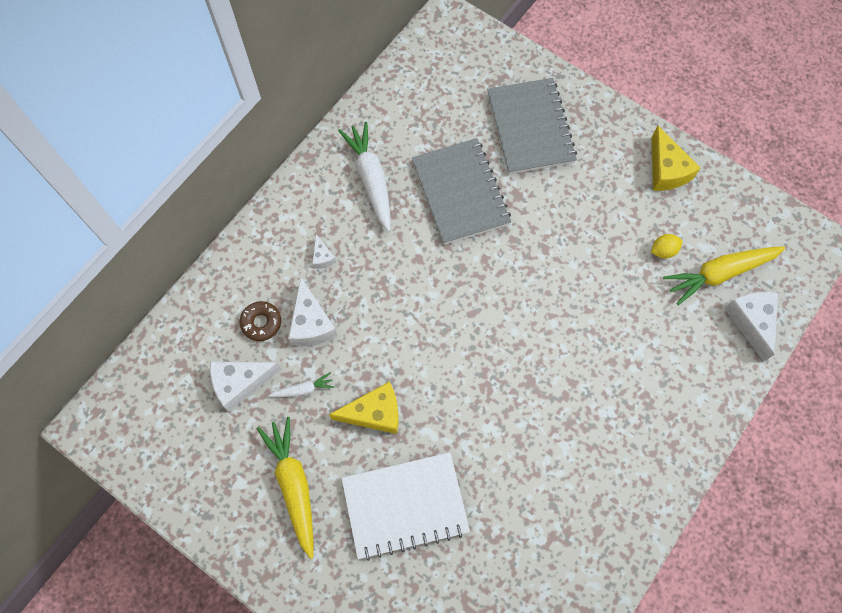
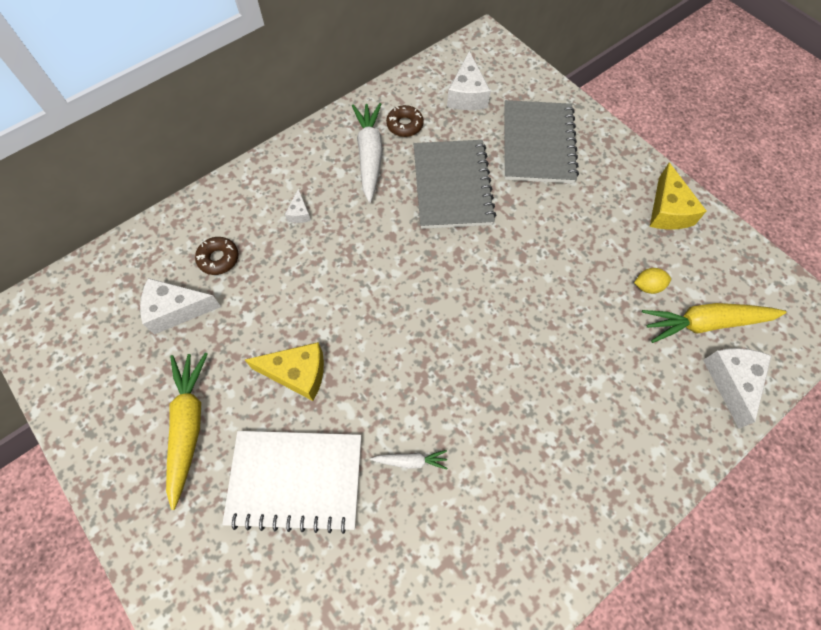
camera: 15 degrees right, 5 degrees down
(303, 389) = (235, 331): white carrot -> white carrot (411, 461)
(311, 323) = (266, 271): white cheese -> white cheese (467, 95)
(395, 137) = (405, 125): none -> brown donut

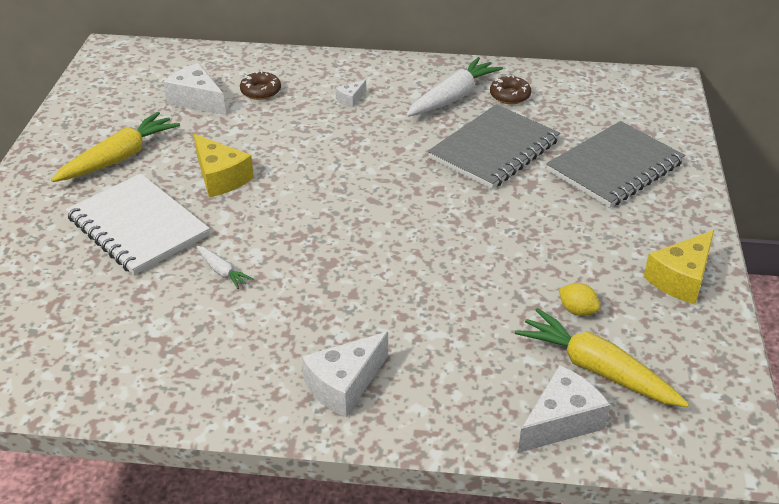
camera: 45 degrees right, 25 degrees down
(467, 95) = (595, 105): white cheese -> white cheese (344, 385)

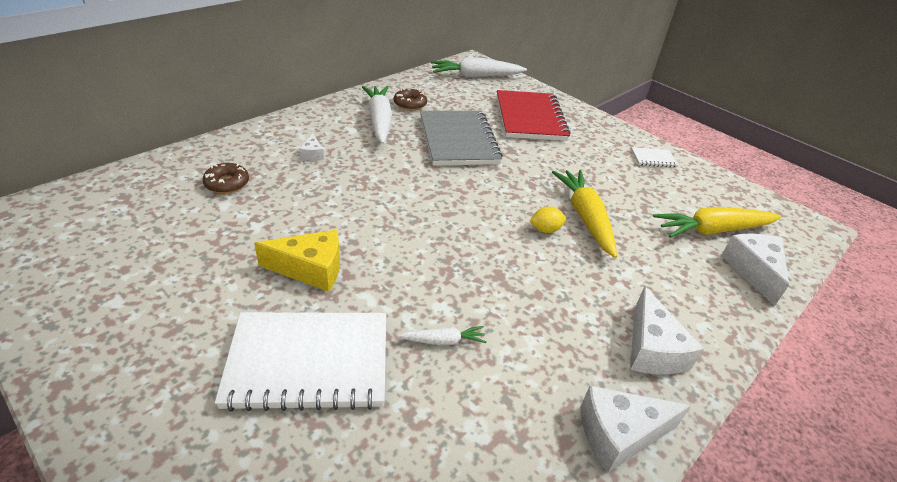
camera: 55 degrees left, 0 degrees up
(119, 158) = (178, 315): yellow carrot -> yellow carrot (585, 217)
(197, 100) = (176, 220): white cheese -> white cheese (619, 434)
(577, 310) = (652, 205): yellow lemon -> yellow lemon (545, 230)
(614, 167) = (530, 118): grey notebook -> red notebook
(638, 98) = (475, 76): none -> white carrot
(681, 279) = (653, 159): yellow cheese -> white notebook

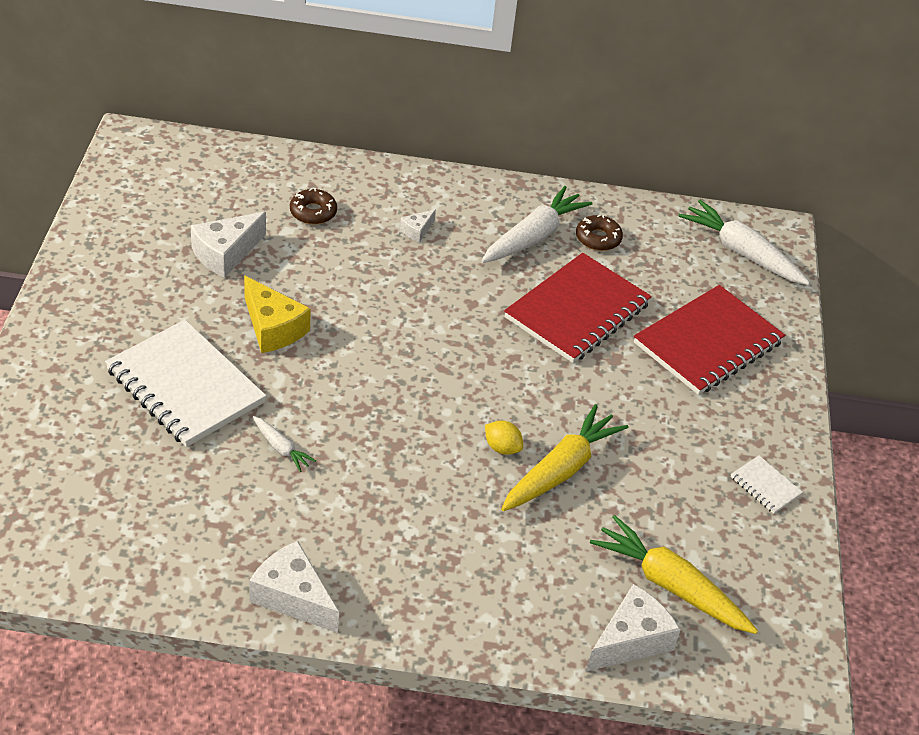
camera: 50 degrees right, 5 degrees up
(458, 140) = (577, 311): grey notebook -> red notebook
(652, 349) = (413, 588): white cheese -> white cheese (225, 253)

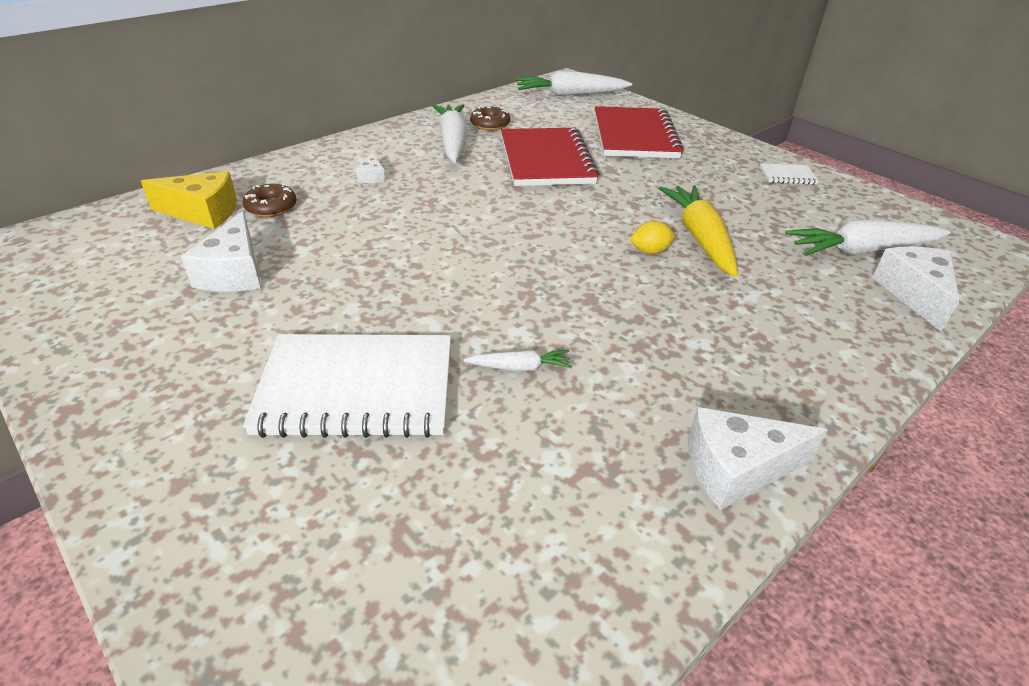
camera: 45 degrees left, 5 degrees down
(273, 328) = (364, 293): yellow cheese -> yellow cheese (203, 212)
(670, 585) = (862, 251): yellow carrot -> white carrot

